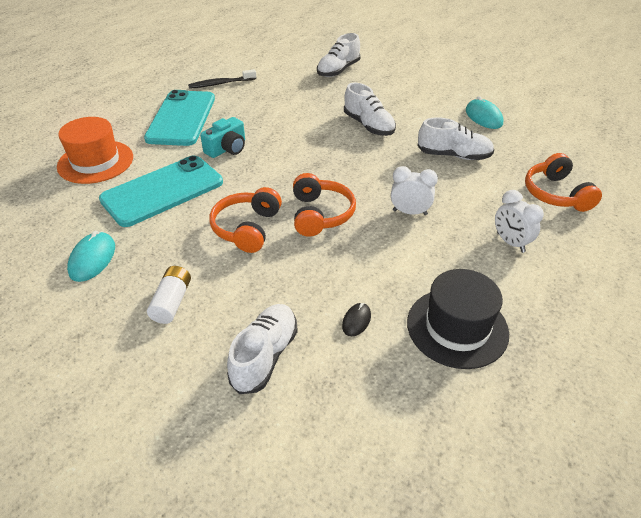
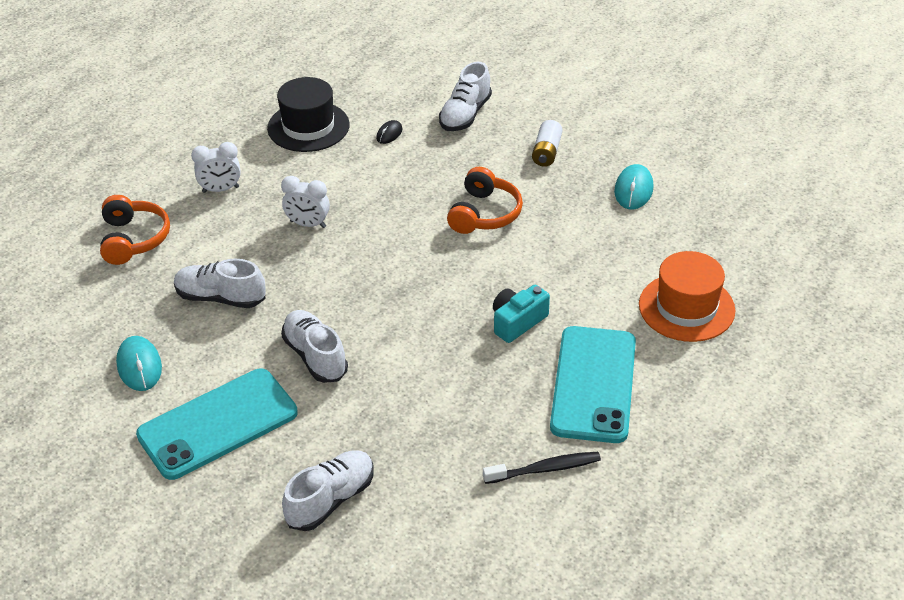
camera: 175 degrees left, 0 degrees up
(162, 191) = (586, 261): turquoise phone -> turquoise phone (218, 424)
(320, 214) = (405, 226): orange headphones -> none
(510, 242) = (220, 189): white clock -> white clock turned 105 degrees clockwise

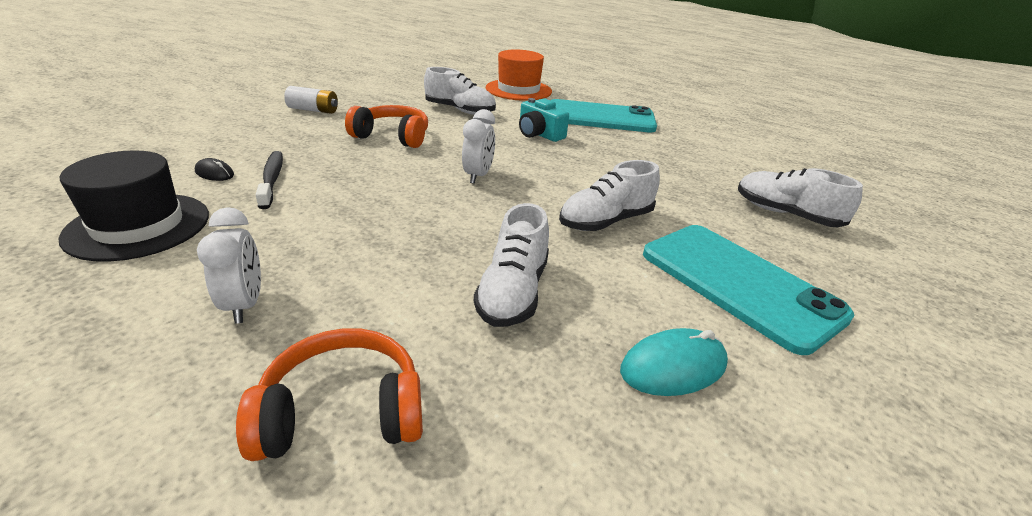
camera: 95 degrees left, 10 degrees down
(308, 224) = (371, 226): white clock -> white clock (478, 176)
(465, 115) = (218, 135): white shoe -> white shoe (460, 110)
(545, 469) = (689, 136): black toothbrush -> black toothbrush (272, 179)
(633, 190) = (384, 90): turquoise mouse -> none

